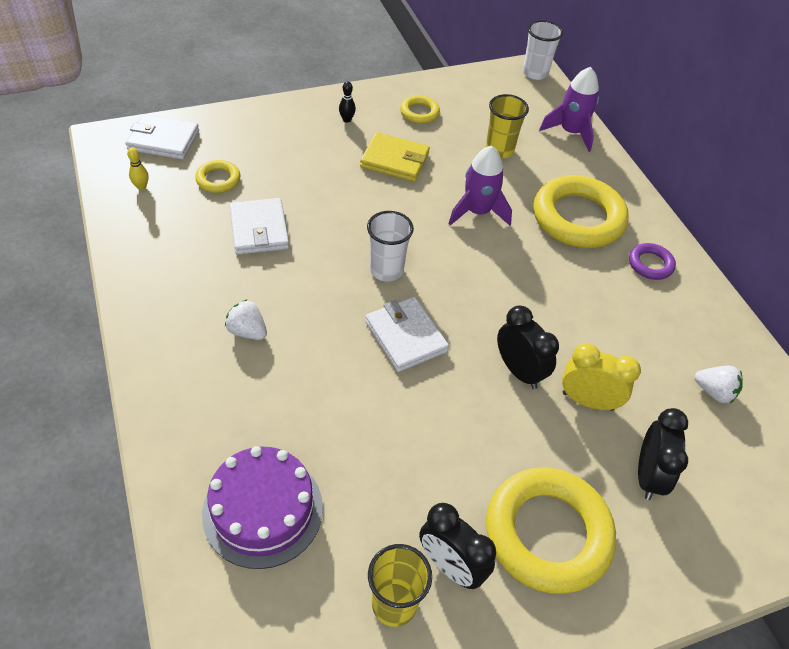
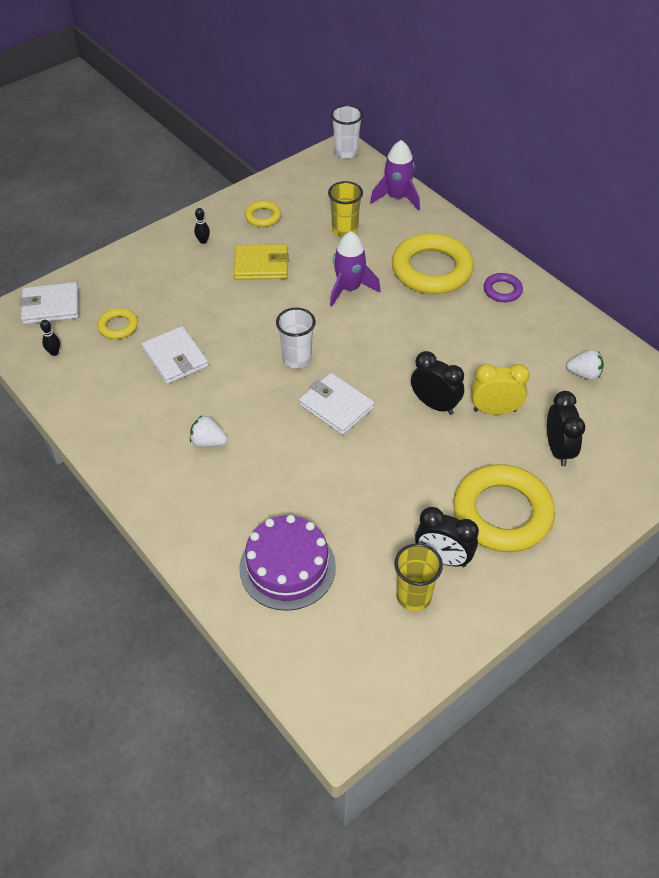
camera: 15 degrees left, 0 degrees up
(141, 187) = (54, 352): yellow bowling pin -> black bowling pin

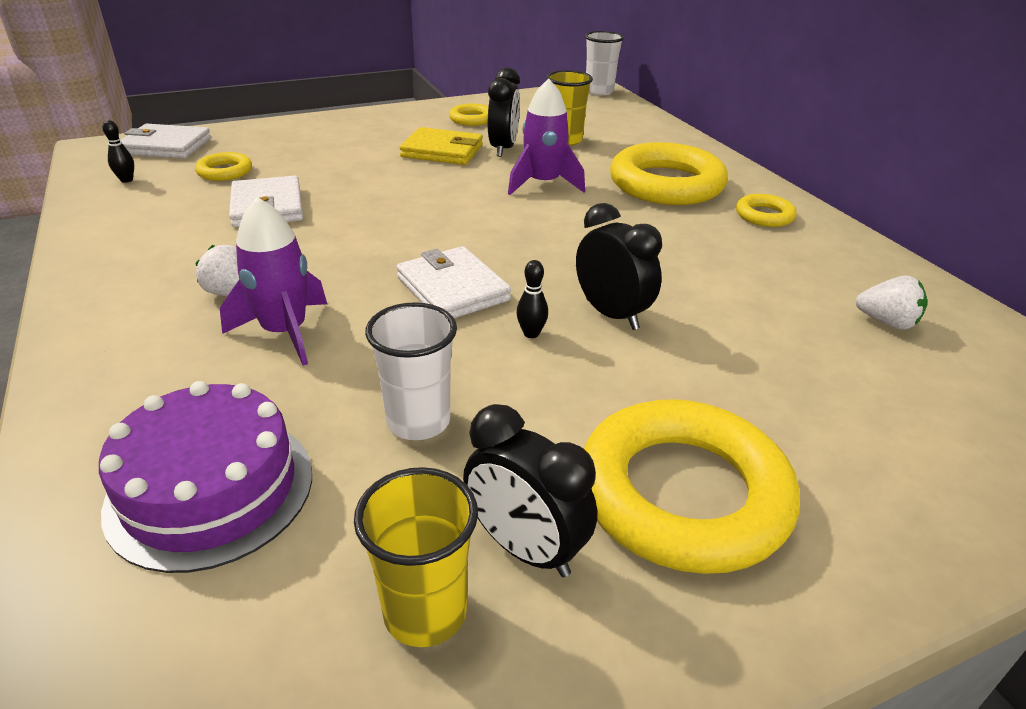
camera: 15 degrees right, 15 degrees down
(203, 241) = (387, 126): black bowling pin -> black bowling pin (531, 333)
(297, 359) = (428, 233): white cup -> white cup (418, 421)
(397, 197) = (645, 126): purple rocket -> purple rocket (284, 332)
(494, 410) = (713, 339): yellow clock -> none
(502, 290) = (764, 215): purple ring -> yellow ring
(558, 449) = (823, 415): black clock -> black clock (503, 149)

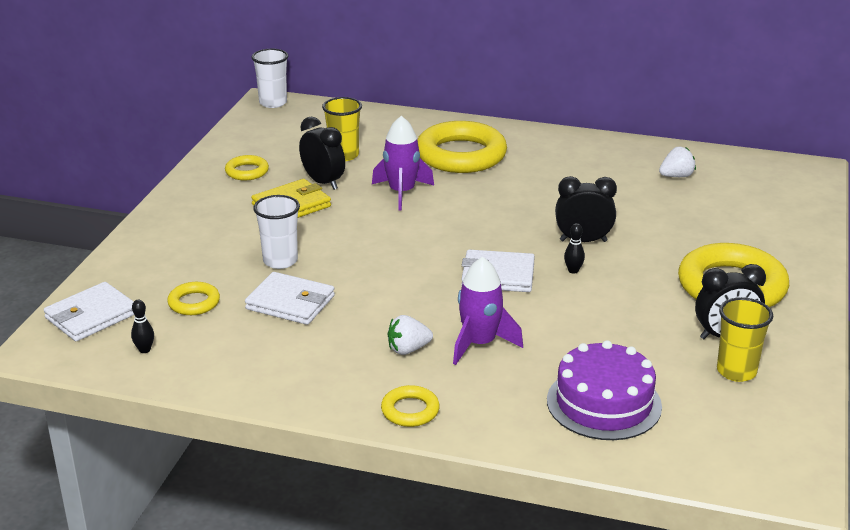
camera: 50 degrees left, 5 degrees down
(418, 421) = (612, 330): white cup -> white cup (280, 261)
(764, 215) = (540, 148): yellow ring -> yellow ring (410, 410)

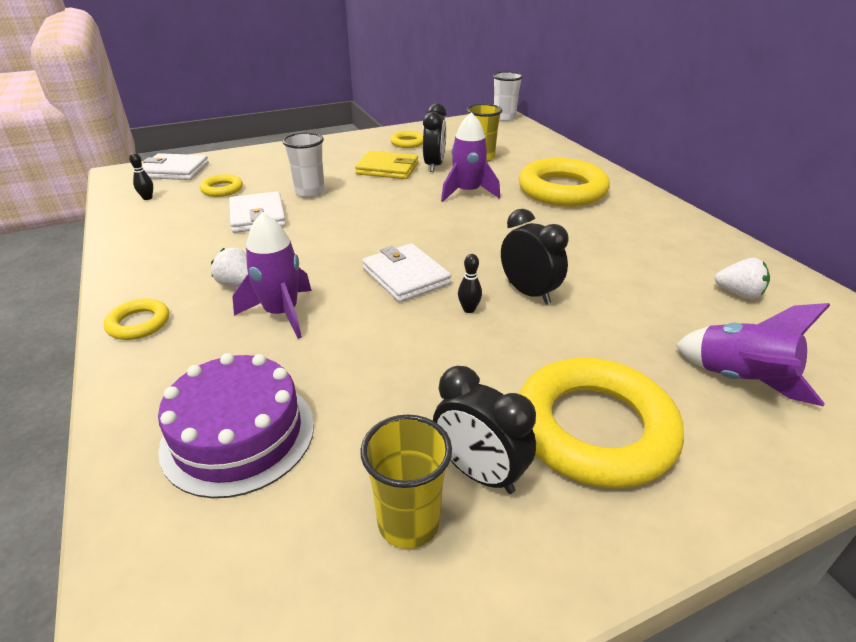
camera: 50 degrees right, 5 degrees up
(745, 225) = (739, 380): none -> purple rocket

